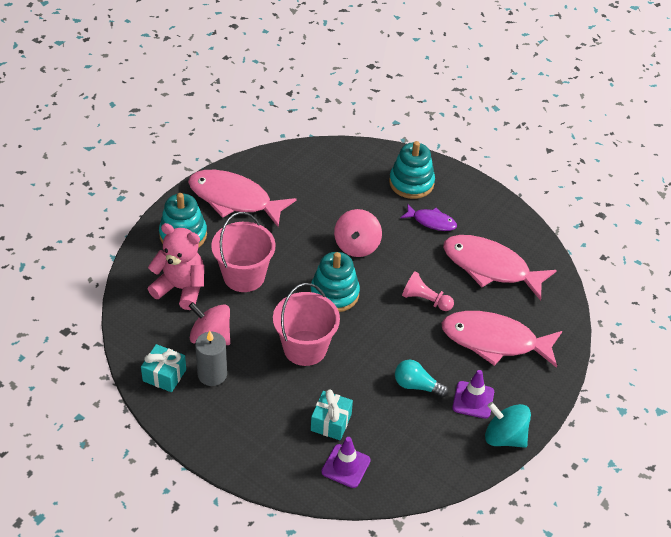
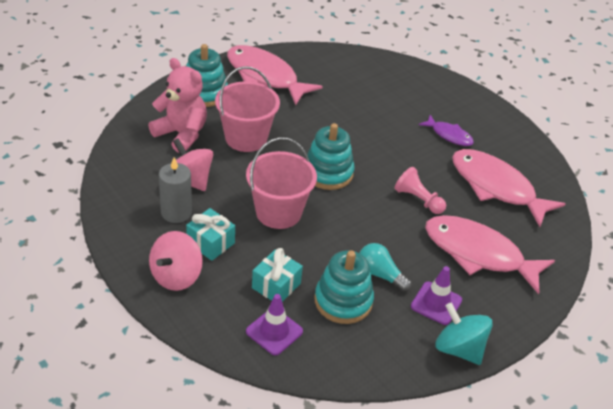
camera: 15 degrees right, 5 degrees down
(164, 375) = (129, 202): turquoise gift -> turquoise gift (210, 243)
(357, 245) = (366, 138): pink spinning top -> pink spinning top (176, 276)
(411, 183) = (440, 100): turquoise stacking toy -> turquoise stacking toy (343, 301)

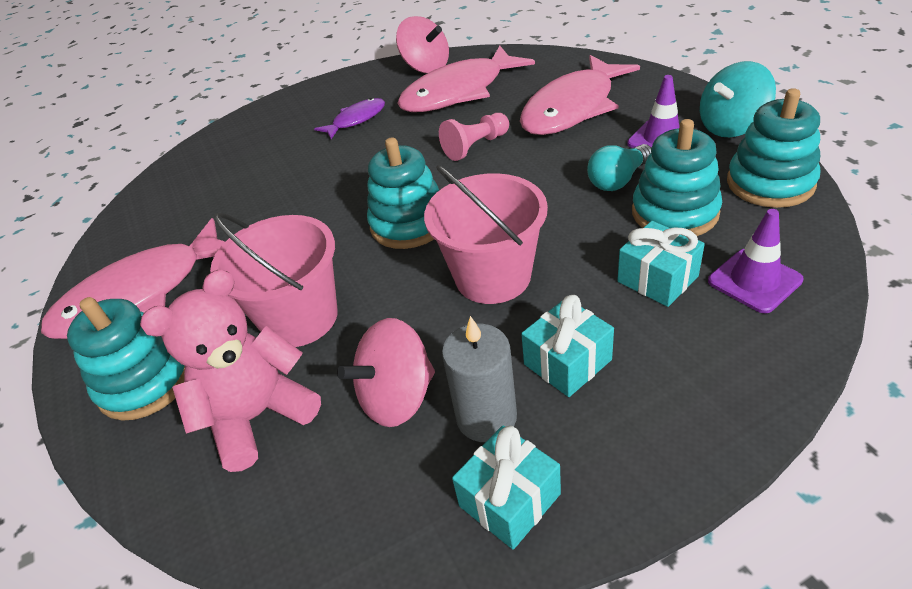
camera: 70 degrees left, 0 degrees up
(130, 221) = (509, 500): none -> turquoise gift
(176, 276) = (657, 411): pink spinning top -> pink spinning top (426, 67)
(380, 358) = (770, 183): none -> turquoise stacking toy

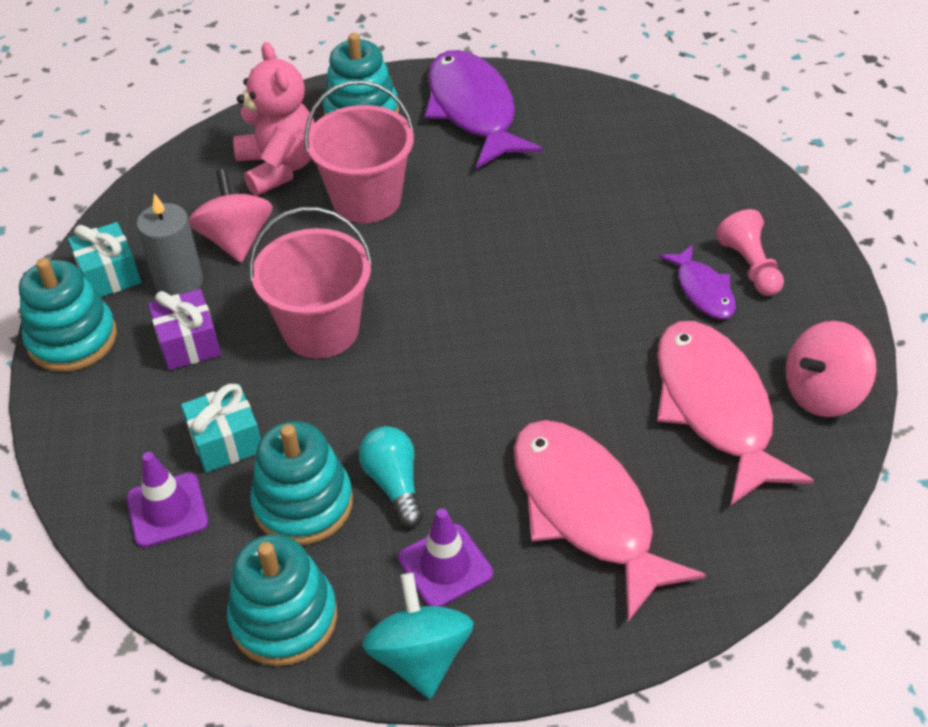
camera: 105 degrees right, 5 degrees up
(141, 294) = (473, 110): pink fish -> purple fish
(409, 223) = (446, 292): turquoise stacking toy -> turquoise stacking toy (72, 339)
(475, 146) = (557, 383): pink pawn -> pink pawn (750, 266)
(567, 362) = (189, 343): turquoise gift -> purple gift

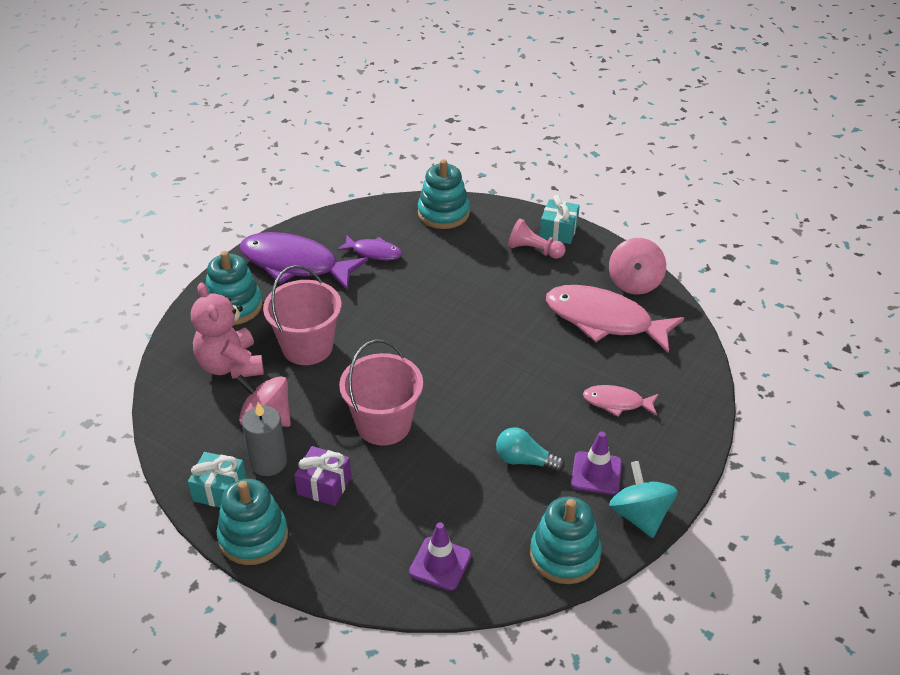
camera: 50 degrees left, 5 degrees down
(226, 441) = (419, 511): turquoise gift -> turquoise gift (558, 231)
(279, 167) = (230, 365): pink teddy bear -> pink teddy bear turned 135 degrees counterclockwise
(303, 504) = (498, 504): turquoise stacking toy -> turquoise stacking toy (443, 213)
(420, 656) = (640, 515): turquoise spinning top -> turquoise spinning top turned 45 degrees clockwise
(586, 510) = (616, 402): pink fish -> pink fish, size x0.51
(703, 290) = (530, 275): purple fish -> purple fish (374, 252)

